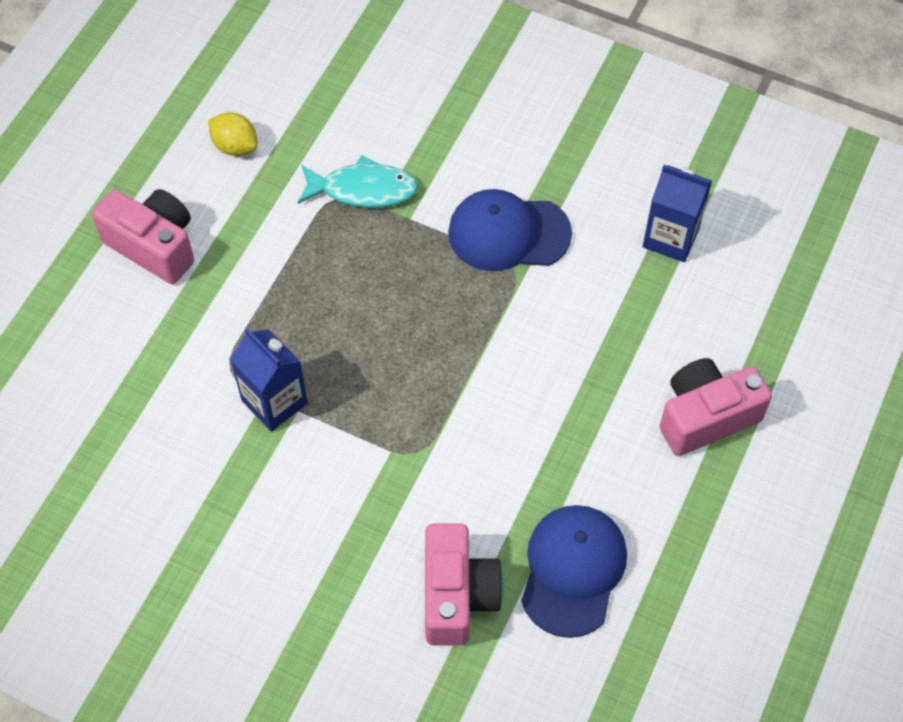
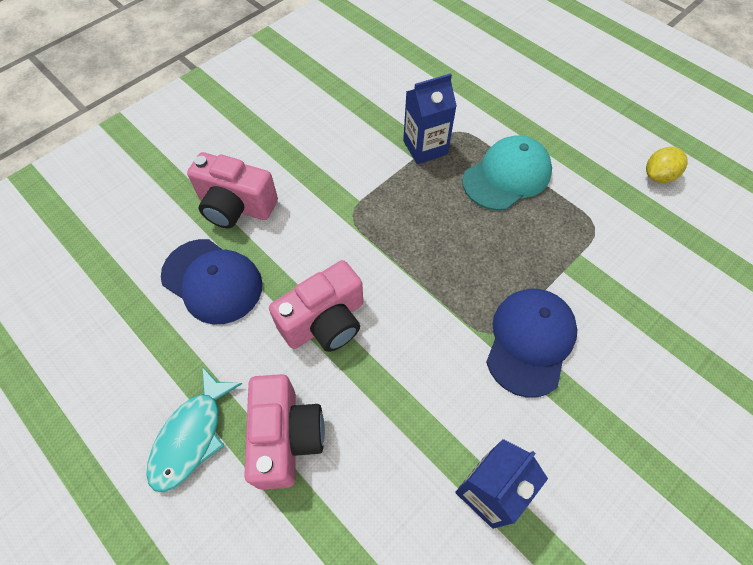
camera: 110 degrees right, 0 degrees up
(154, 246) = (573, 113): pink camera -> pink camera (325, 321)
(291, 298) = (507, 176): none -> turquoise cap
(363, 190) = (600, 247): turquoise fish -> turquoise fish (191, 436)

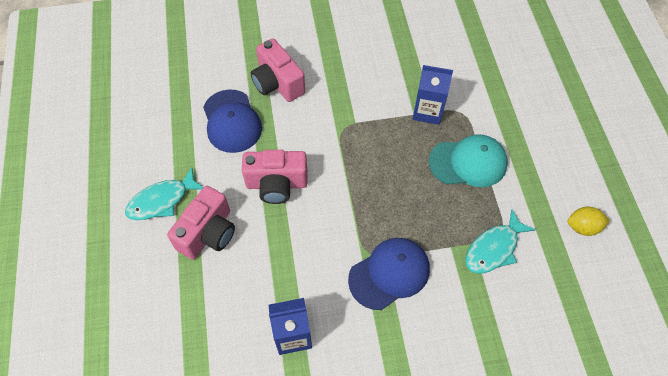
camera: 35 degrees right, 0 degrees up
(603, 246) = (494, 248): none -> turquoise fish

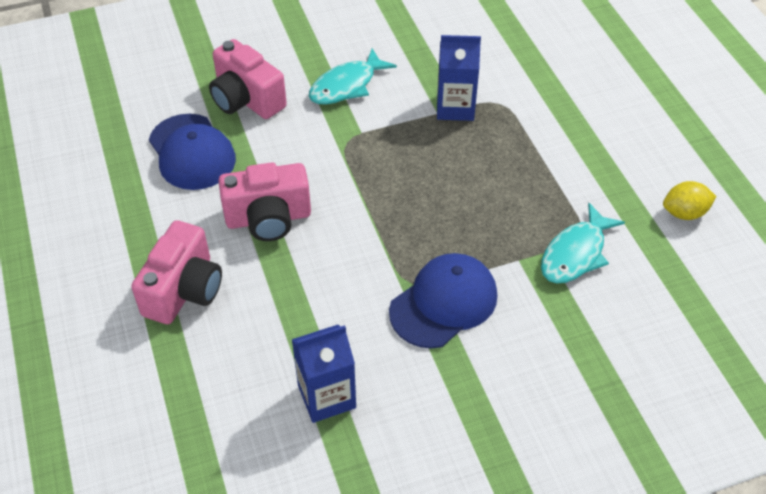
camera: 10 degrees left, 10 degrees down
(162, 200) = (111, 260): turquoise fish -> turquoise fish (346, 86)
(468, 162) = (521, 159): turquoise cap -> none

